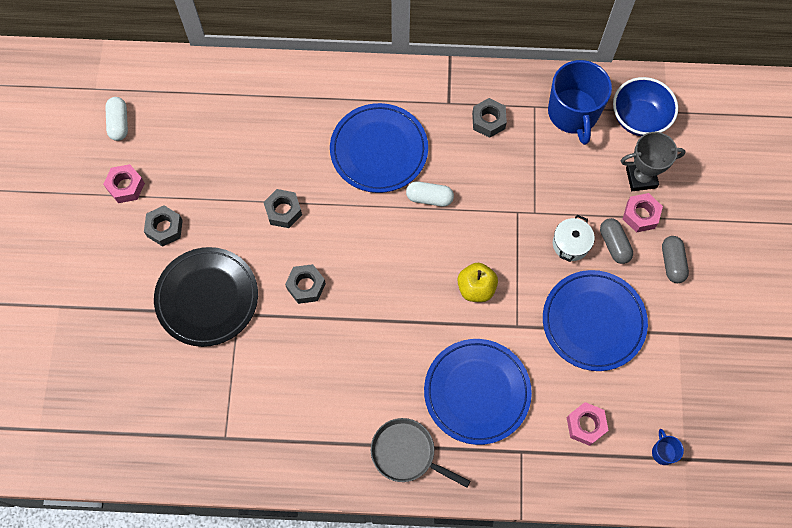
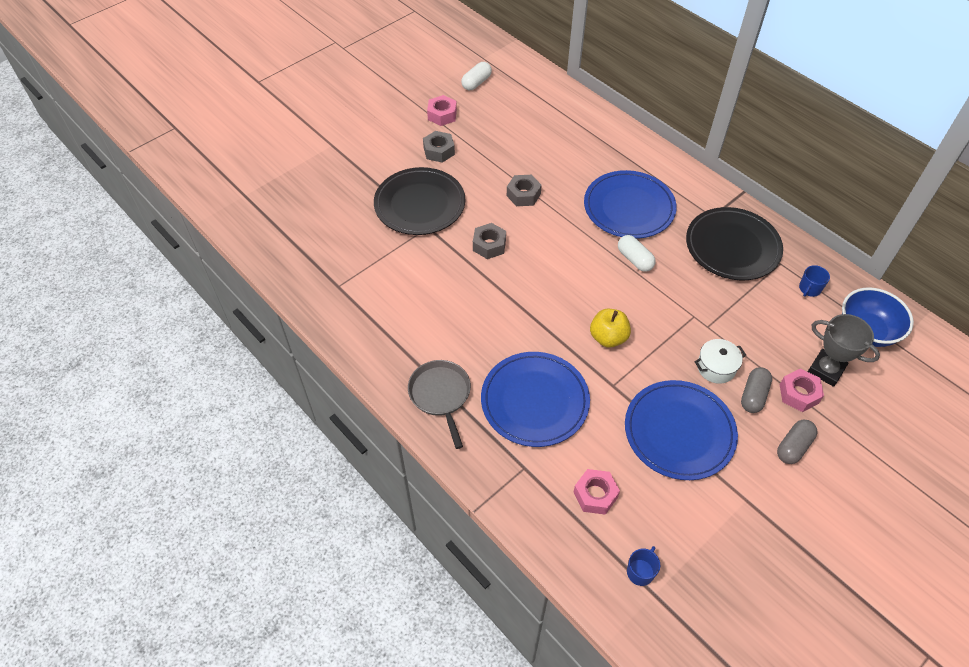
camera: 45 degrees right, 15 degrees down
(488, 121) = (732, 247): grey nut -> black plate
(573, 113) = (809, 289): blue mug -> blue mug, size x0.42

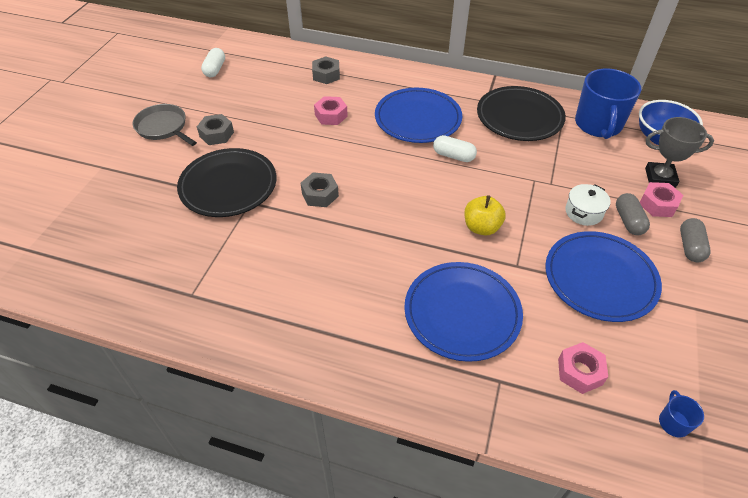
camera: 30 degrees left, 5 degrees down
(441, 395) = (370, 352): grey pan -> grey pan (163, 127)
(442, 115) = (199, 104): pink nut -> pink nut (331, 115)
(523, 195) = (321, 142): grey nut -> grey nut (326, 75)
(809, 289) = (598, 125): blue mug -> blue mug, size x2.39

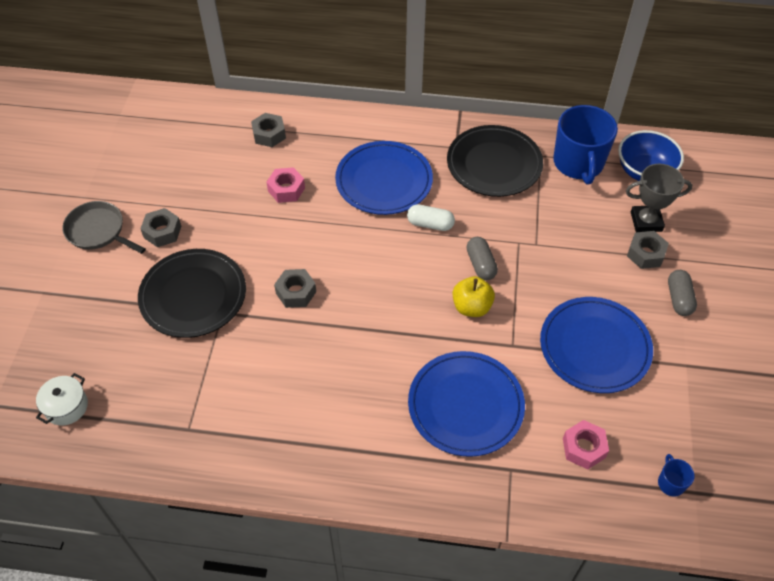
camera: 10 degrees left, 5 degrees up
(215, 69) = (136, 143): white capsule -> none
(583, 212) = (572, 274): white pot -> white pot (66, 407)
(628, 221) = (617, 278): grey capsule -> grey capsule (480, 264)
(658, 204) = (645, 254): pink nut -> grey nut

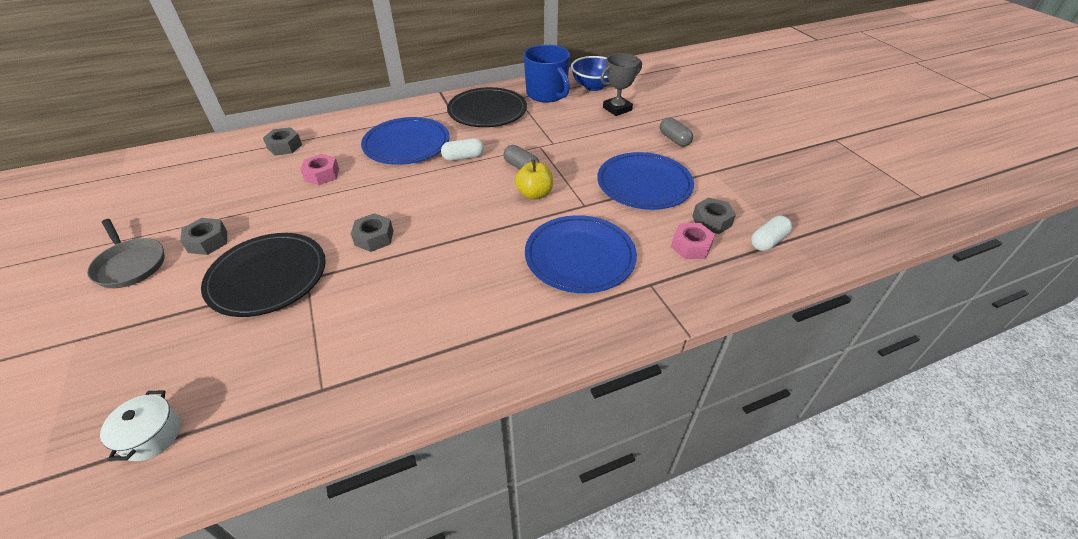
camera: 30 degrees left, 10 degrees down
(98, 231) = (130, 265): grey pan -> grey pan turned 135 degrees counterclockwise
(645, 254) = (632, 124): grey nut -> grey nut (711, 221)
(670, 483) = (768, 241): blue mug -> white capsule

